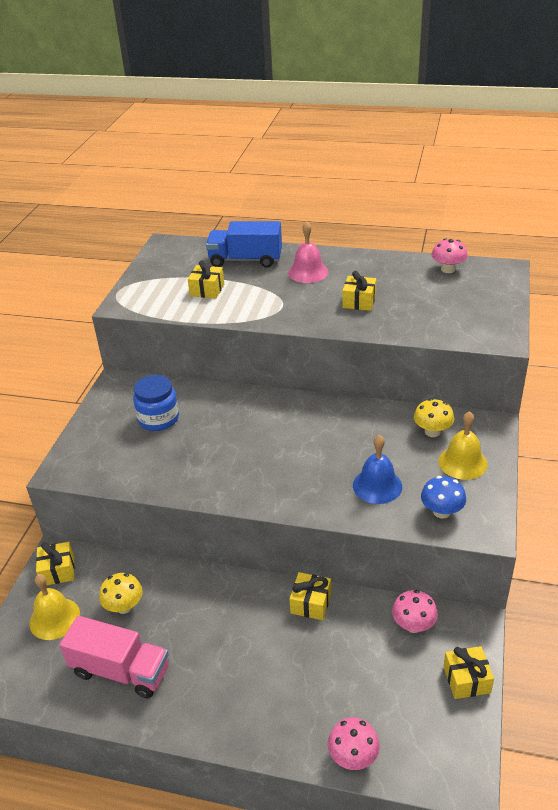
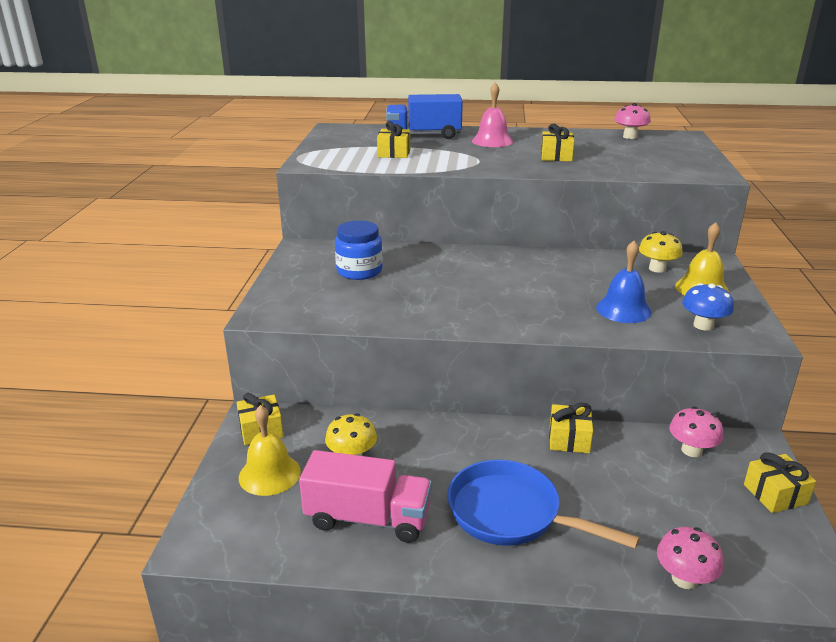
camera: 10 degrees left, 10 degrees down
(236, 677) = (511, 513): none -> blue pan

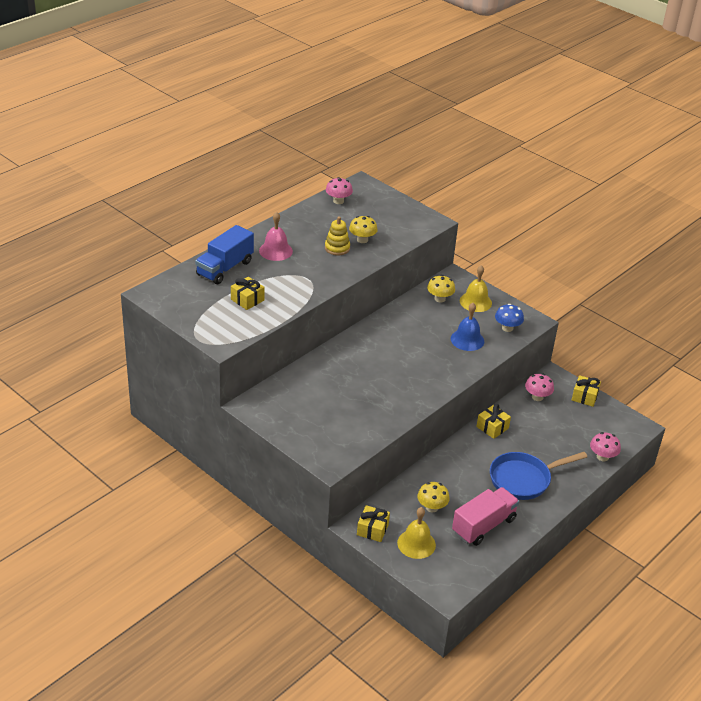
camera: 55 degrees left, 10 degrees up
(359, 271) = (315, 400): blue jar -> none
(556, 156) = (337, 248): yellow gift -> yellow stacking toy
(596, 160) = (362, 240): none -> yellow mushroom

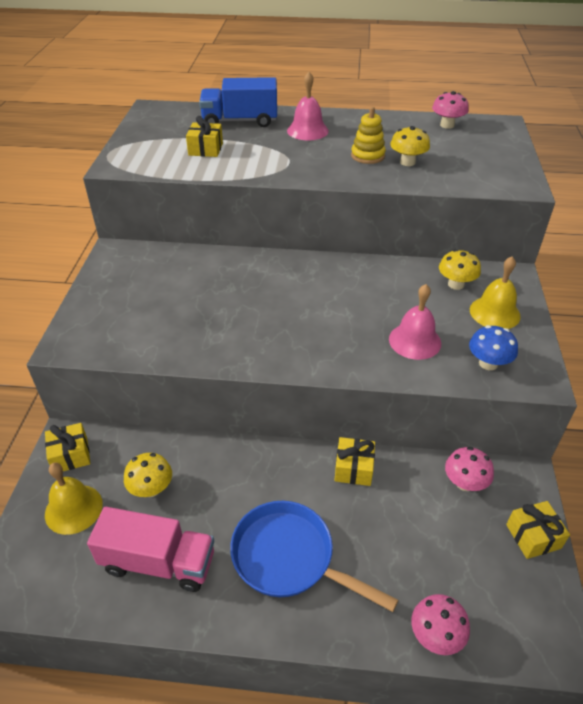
camera: 55 degrees right, 5 degrees up
(467, 340) = (415, 341): blue bell -> pink bell

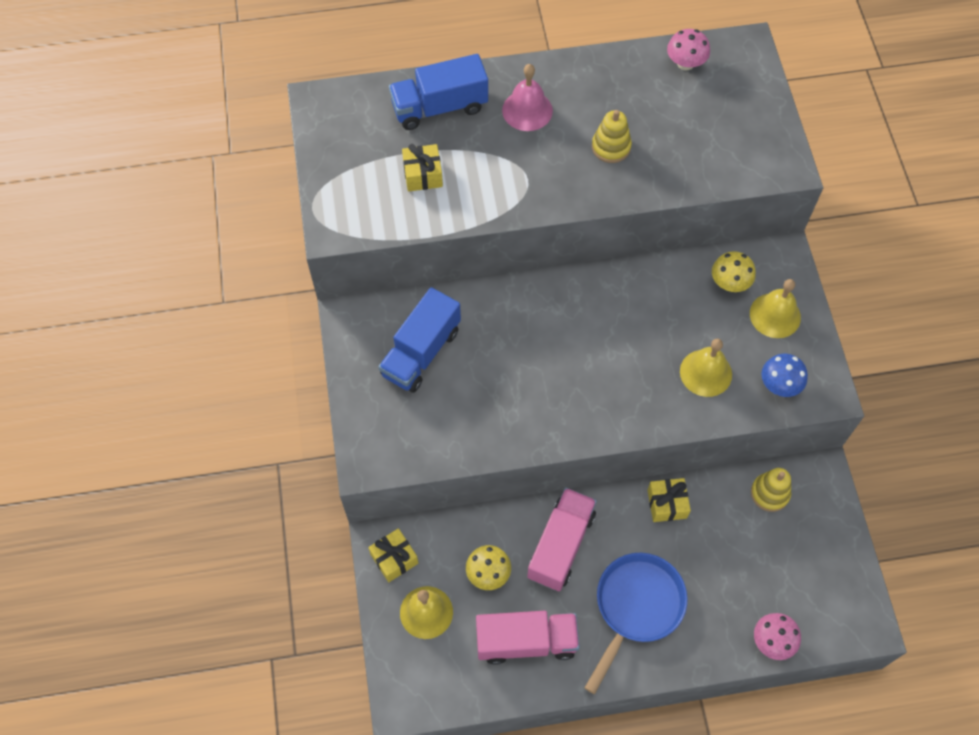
camera: 15 degrees left, 20 degrees up
(160, 282) = (421, 352): none -> blue truck
(233, 481) = (560, 545): none -> pink truck
(289, 558) = (636, 607): blue pan -> blue pan turned 105 degrees clockwise
(407, 162) = (657, 150): yellow mushroom -> none
(415, 341) = (705, 373): pink bell -> yellow bell
(464, 483) = (769, 493): pink mushroom -> yellow stacking toy
(533, 536) = (836, 532): yellow gift -> none

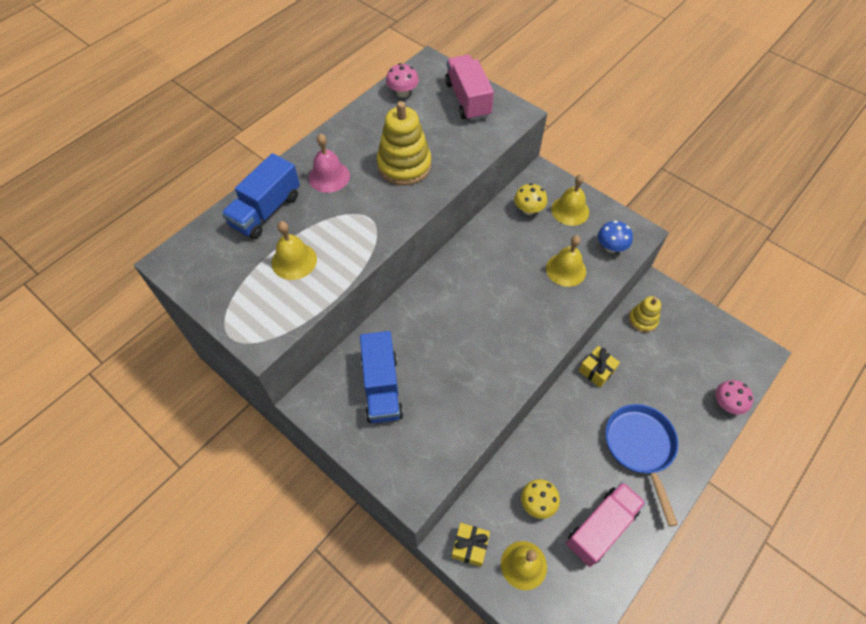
camera: 40 degrees left, 5 degrees down
(423, 175) = (294, 261): yellow gift -> yellow bell
(560, 545) = (563, 447): pink truck -> pink truck (467, 99)
(611, 147) = (404, 165): yellow stacking toy -> yellow stacking toy, size x1.73

